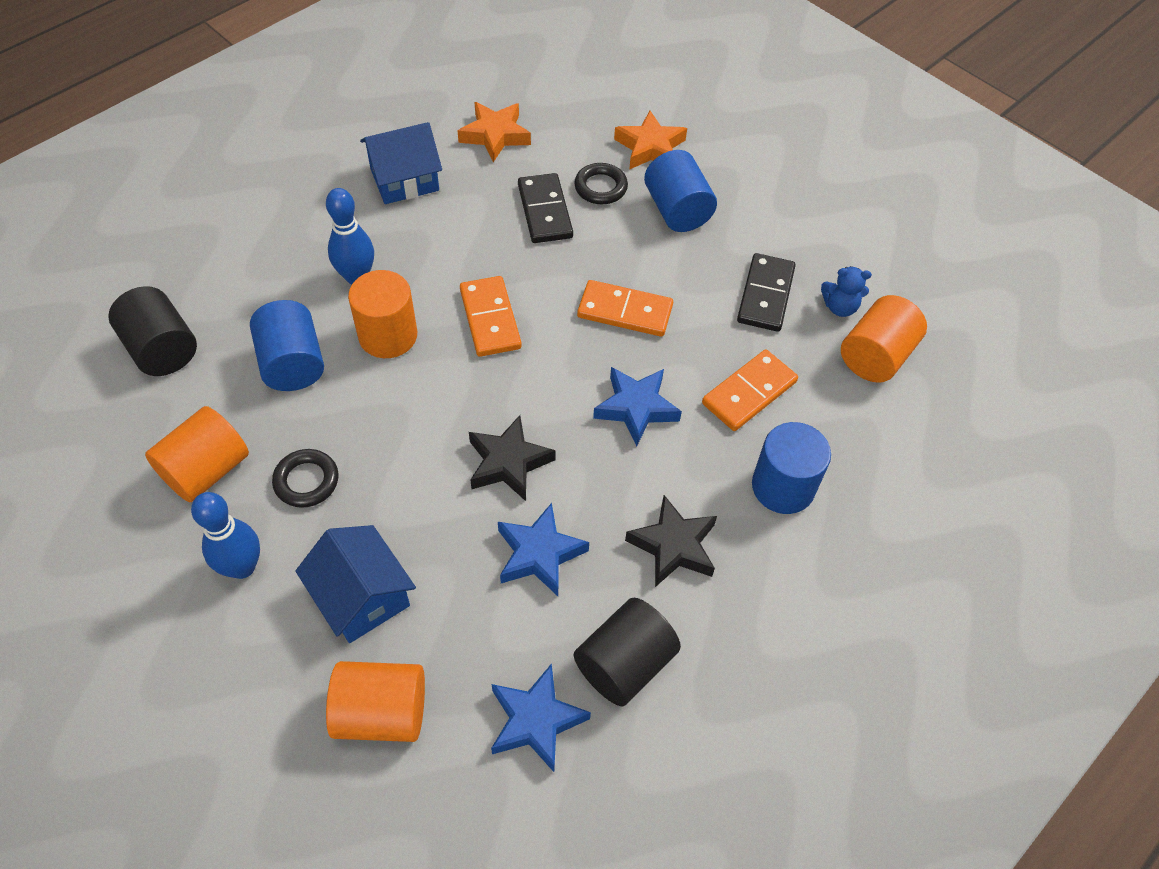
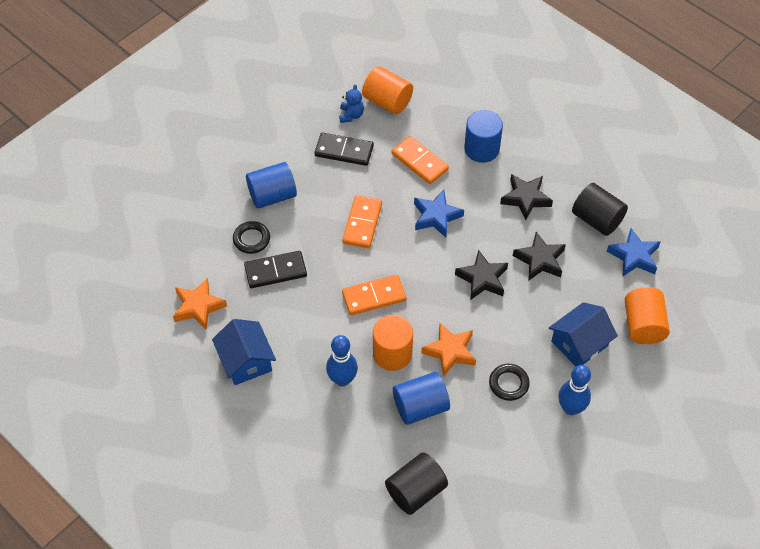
camera: 90 degrees left, 0 degrees up
(206, 470) = (508, 442): orange cylinder -> none
(539, 554) = (540, 260): blue star -> black star
(650, 148) = (211, 211): orange star -> orange star (450, 351)

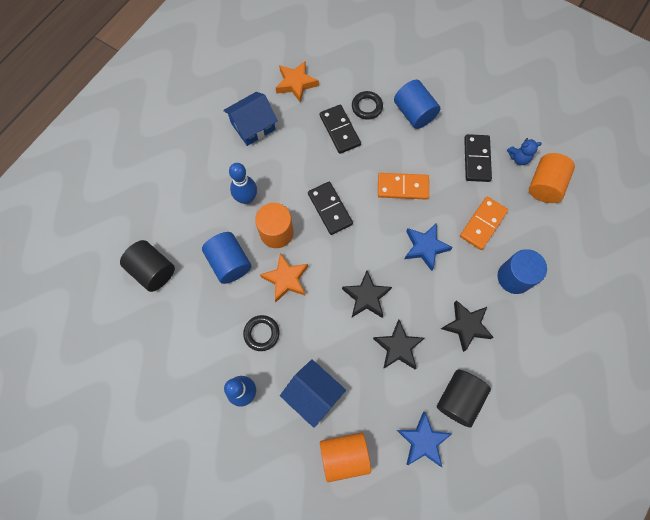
camera: 80 degrees right, 15 degrees up
(374, 296) = (330, 209): orange domino -> black domino

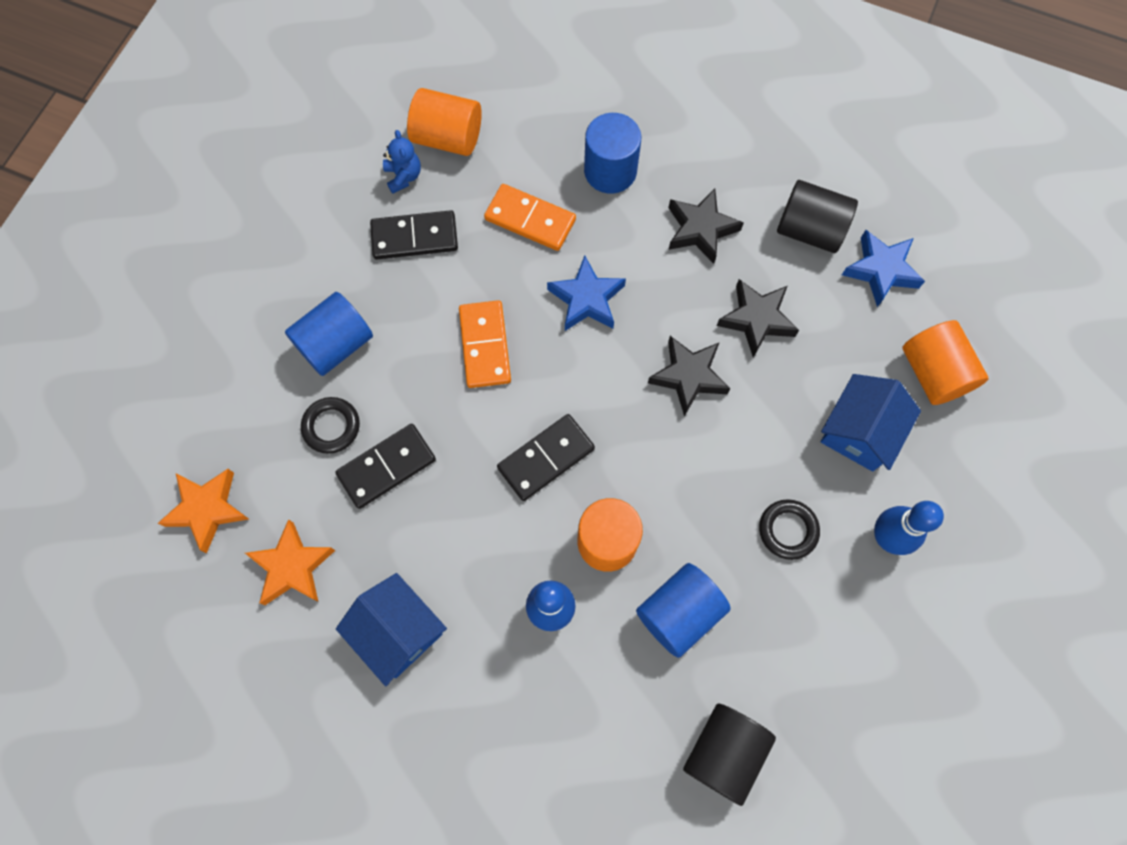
camera: 100 degrees left, 0 degrees up
(286, 279) = (687, 508): orange star -> orange star (207, 509)

